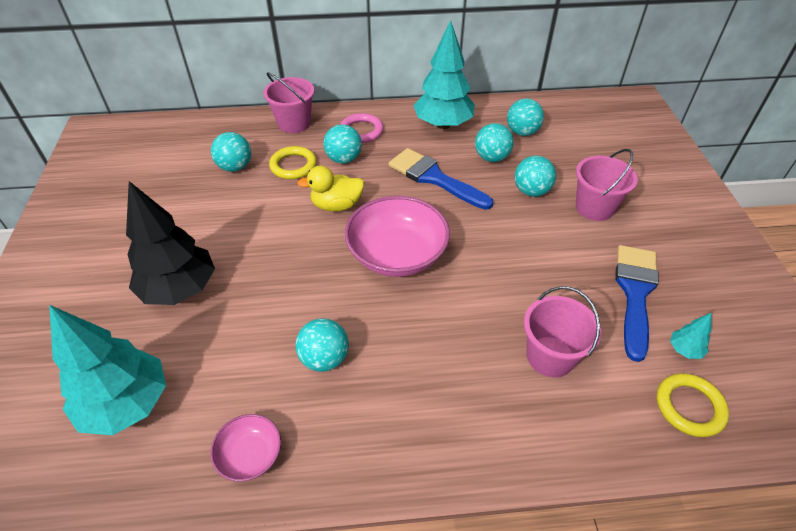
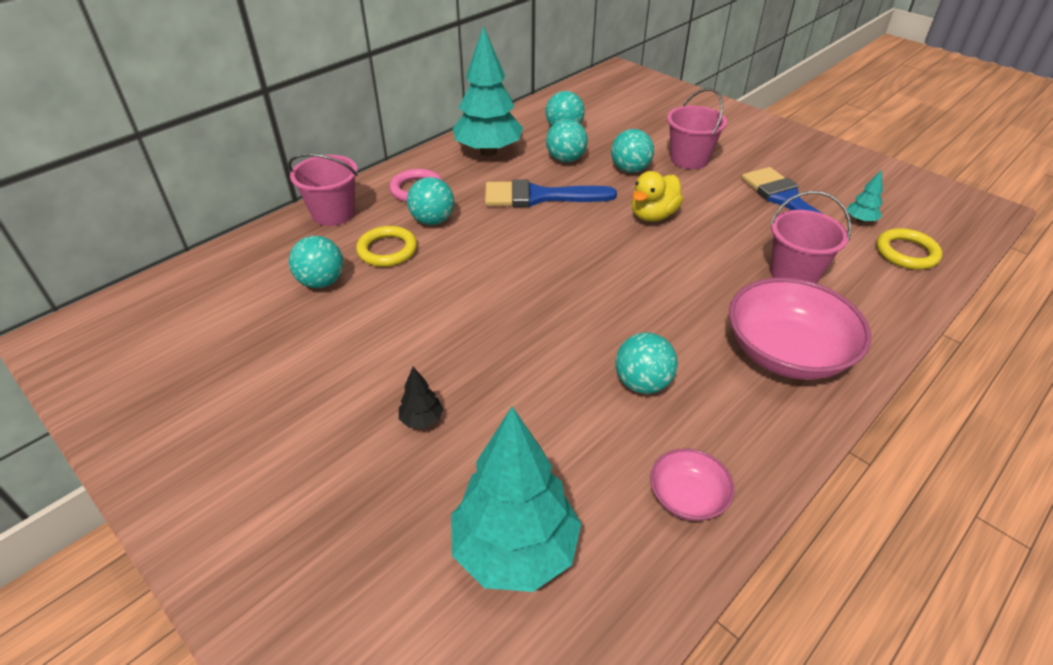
camera: 40 degrees left, 5 degrees down
(179, 289) = (422, 420): black tree -> black tree, size x0.41
(336, 205) = (480, 261): yellow duck -> yellow duck (653, 215)
(397, 254) = (590, 270): pink bowl -> pink bowl (786, 353)

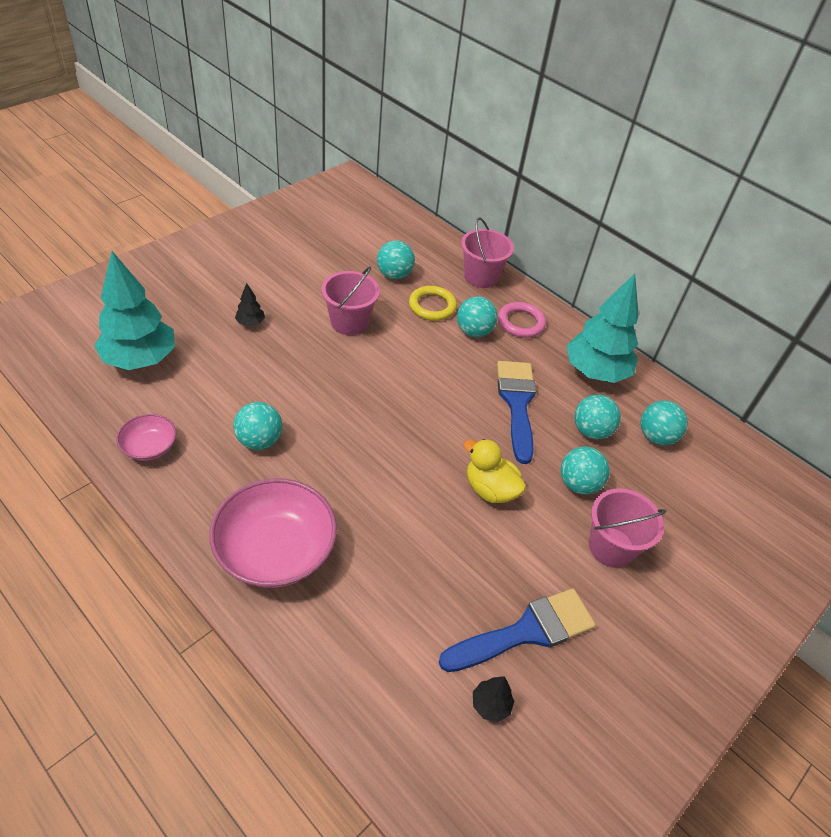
camera: 85 degrees right, 5 degrees up
(794, 274) = (387, 593): pink bucket -> pink bucket (349, 322)
(860, 220) = (490, 705): turquoise tree -> black tree
(906, 253) = (423, 734): yellow ring -> none

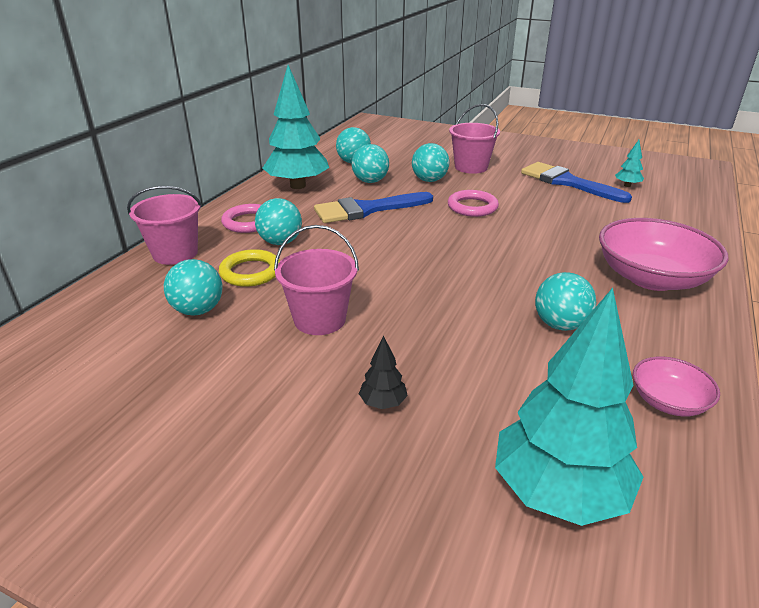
camera: 105 degrees left, 15 degrees down
(490, 489) = (472, 207): yellow duck -> pink ring
(490, 705) = (627, 185): black tree -> turquoise tree

